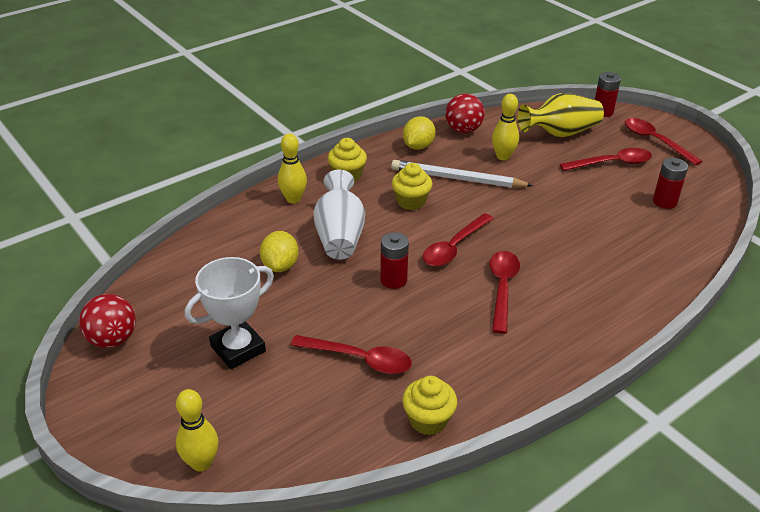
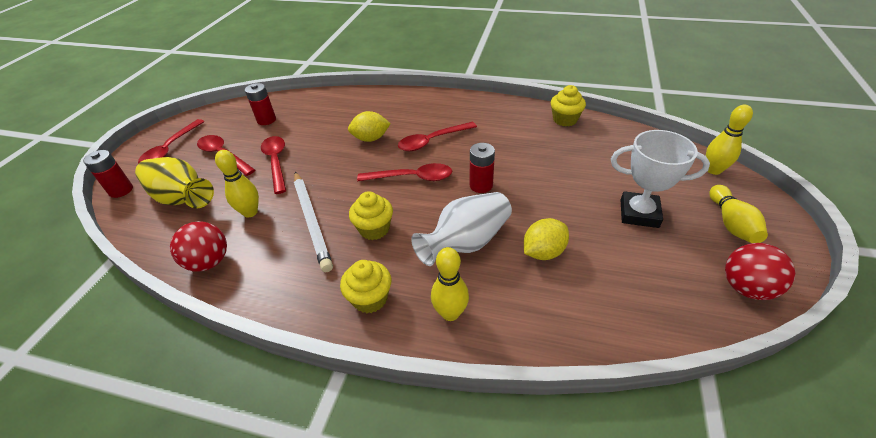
camera: 125 degrees left, 5 degrees up
(149, 396) = (731, 223): none -> yellow bowling pin
(360, 359) = (564, 160): red spoon -> red spoon (276, 162)
(418, 146) = (268, 278): yellow lemon -> yellow lemon (371, 139)

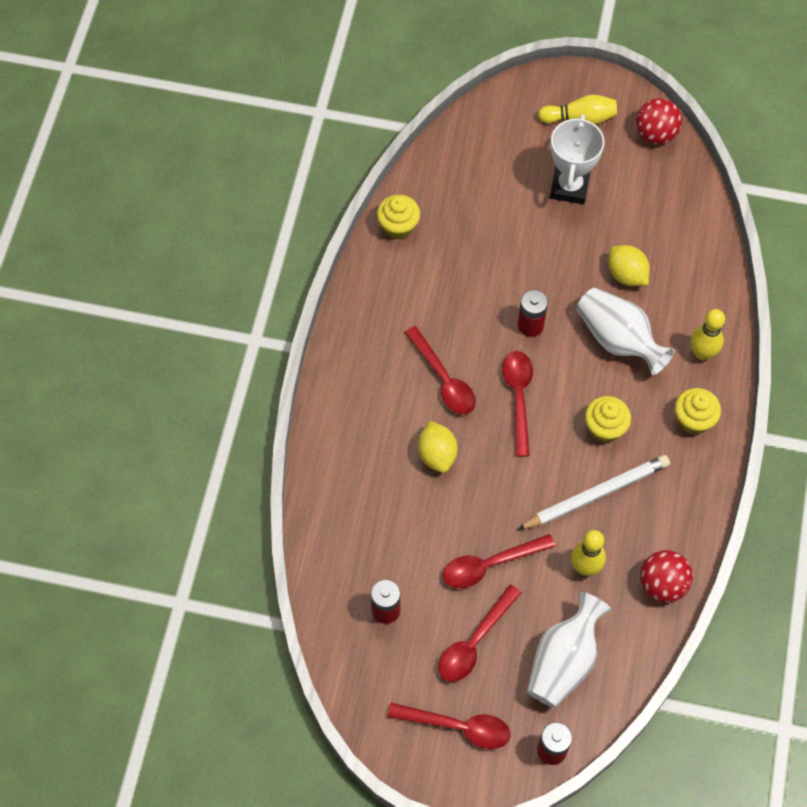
camera: 95 degrees left, 20 degrees up
(181, 198) = (564, 661): yellow vase -> white vase
(713, 170) = (500, 106): yellow bowling pin -> none

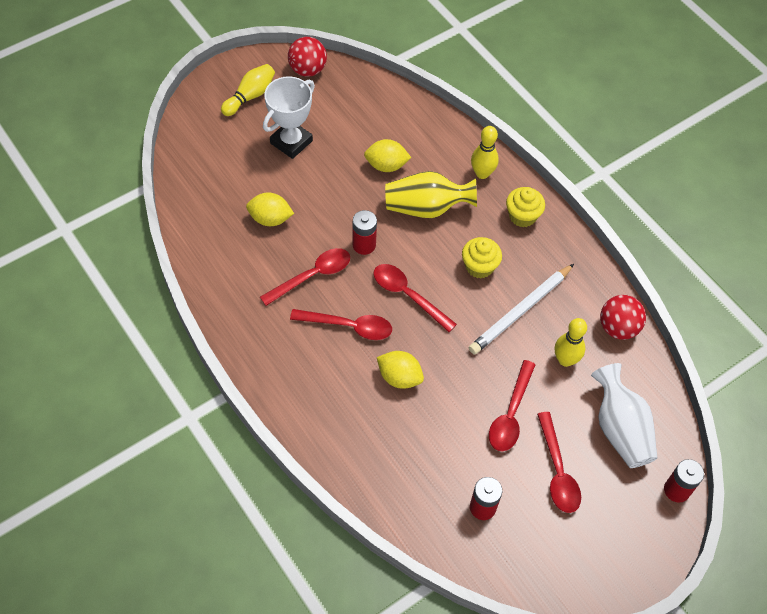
camera: 50 degrees left, 5 degrees down
(398, 226) = (207, 256): yellow cupcake -> none
(458, 727) = (610, 534): red spoon -> red spoon (313, 276)
(480, 238) = (270, 219): none -> yellow lemon
(569, 187) = (291, 142): white trophy -> white trophy turned 75 degrees clockwise
(596, 494) = (520, 311): white pencil -> white pencil turned 150 degrees counterclockwise
(618, 340) = (426, 208): white vase -> yellow vase

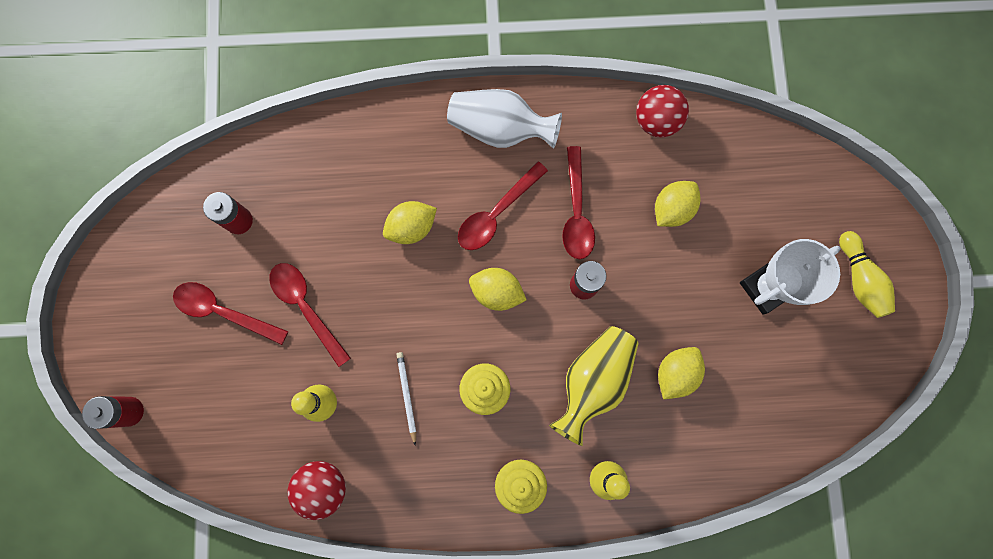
camera: 125 degrees right, 20 degrees up
(291, 142) = (766, 288): white trophy -> white trophy turned 75 degrees clockwise
(307, 70) = (869, 368): red ball -> red ball (656, 121)
(407, 295) = (497, 292): red spoon -> yellow lemon
(520, 311) = (407, 396): white pencil -> white pencil, size x0.51
(620, 429) = (221, 403): white vase -> white vase (500, 129)

